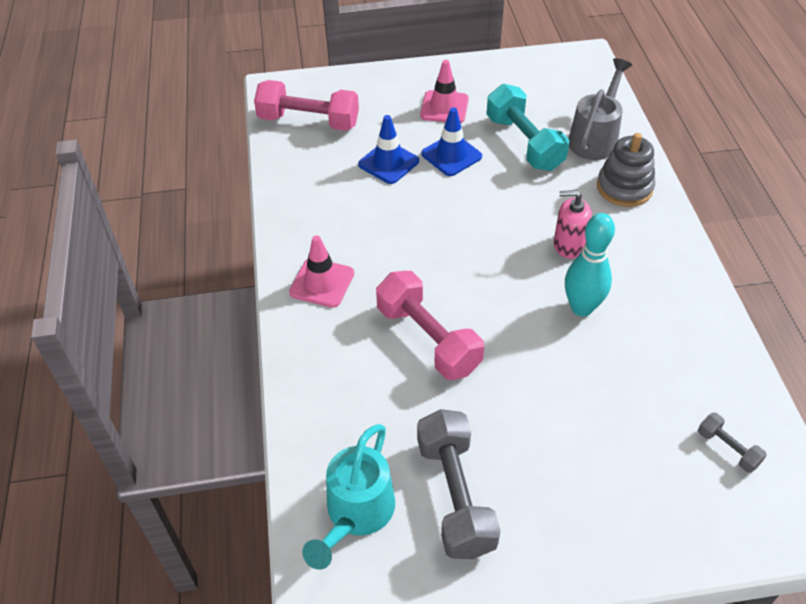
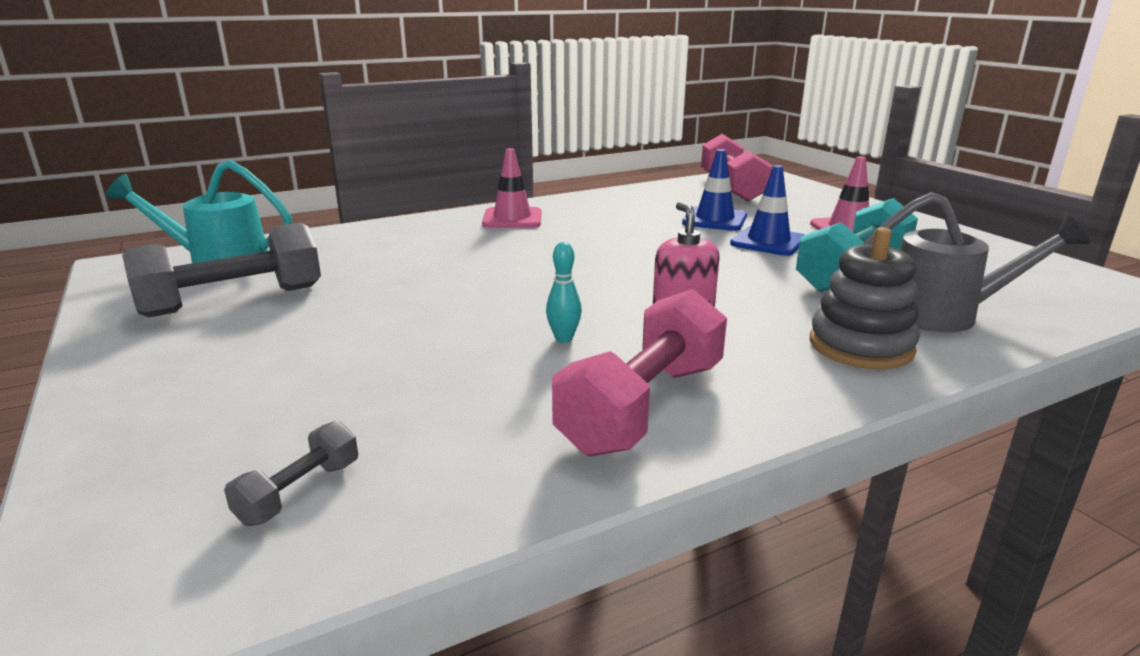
camera: 70 degrees right, 25 degrees down
(428, 339) = (459, 265): pink dumbbell -> pink dumbbell (643, 406)
(581, 308) = (563, 339): turquoise bowling pin -> turquoise bowling pin, size x0.50

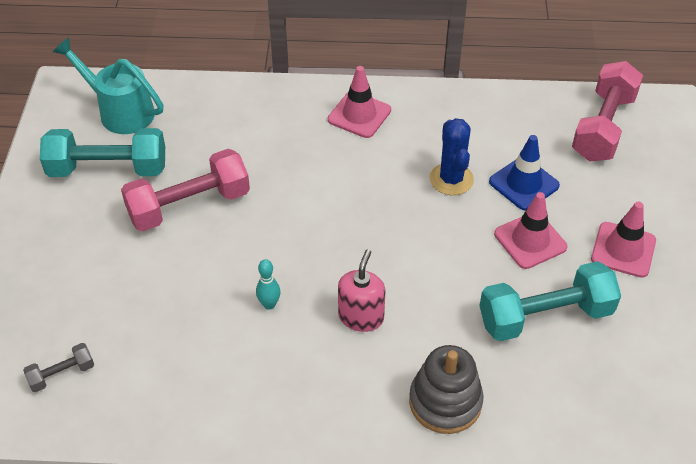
camera: 30 degrees right, 25 degrees up
(233, 301) = (108, 169): grey dumbbell -> turquoise dumbbell
(643, 406) = (260, 392): pink dumbbell -> pink dumbbell (189, 205)
(648, 230) = (451, 179): none -> blue cactus
(768, 242) = (530, 240): blue traffic cone -> pink traffic cone
(944, 314) = (547, 398): grey watering can -> none

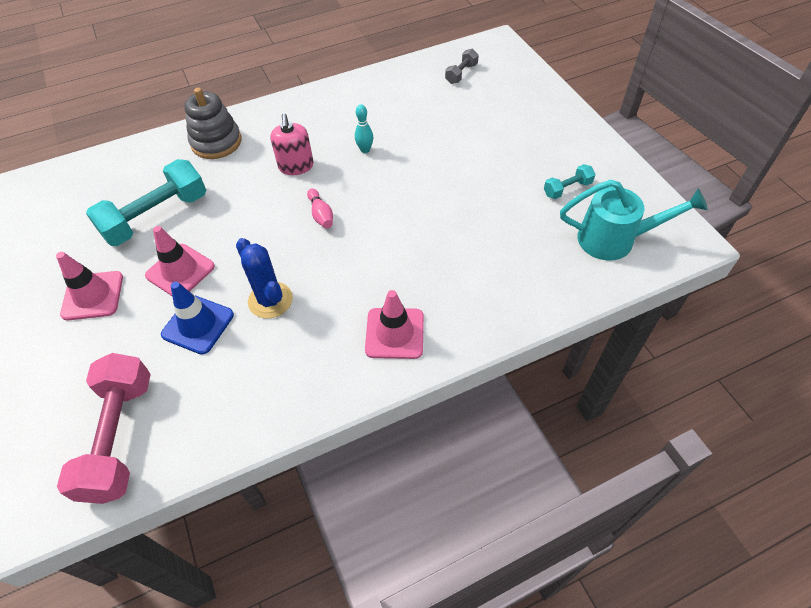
camera: 155 degrees right, 5 degrees up
(108, 169) = (567, 189): turquoise dumbbell -> turquoise dumbbell, size x0.47
(189, 205) = (477, 188): pink dumbbell -> none
(364, 243) = (321, 214): none -> pink bowling pin

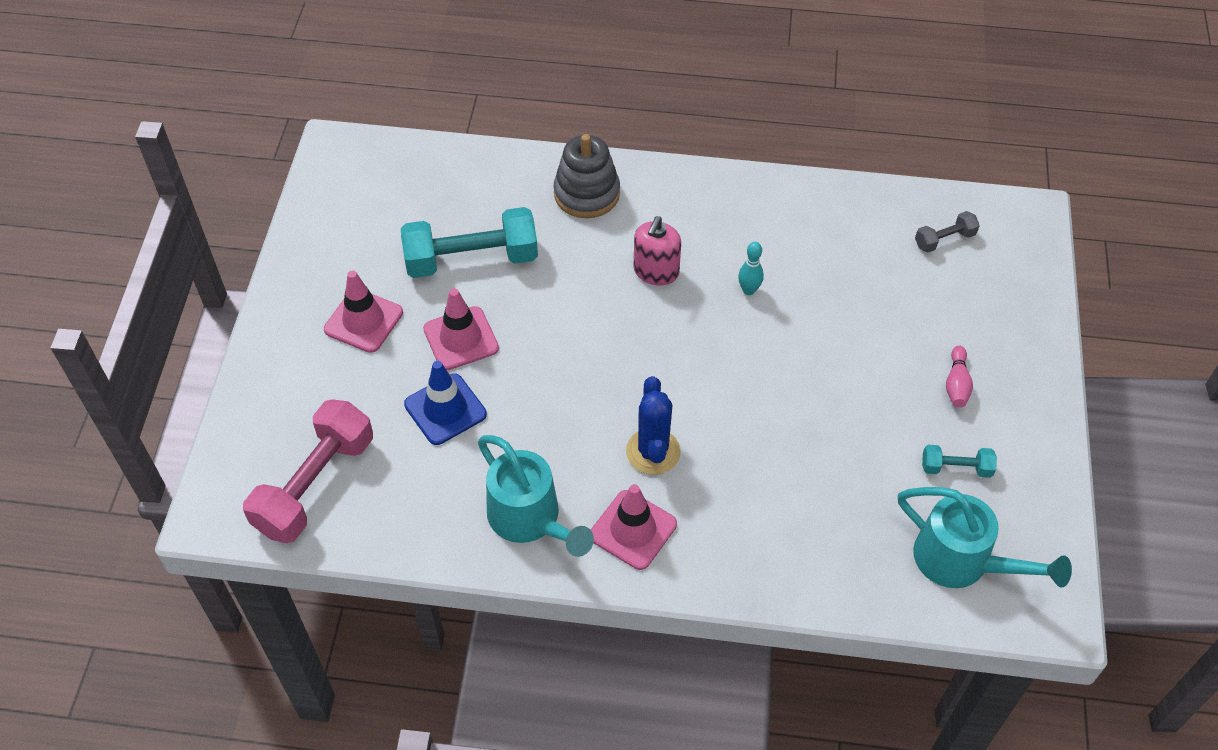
camera: 30 degrees right, 0 degrees up
(270, 300) = (531, 422): blue cactus -> blue cactus (653, 452)
(314, 367) = (530, 519): none -> turquoise watering can
(321, 214) = (645, 349): pink bowling pin -> pink bowling pin (956, 384)

